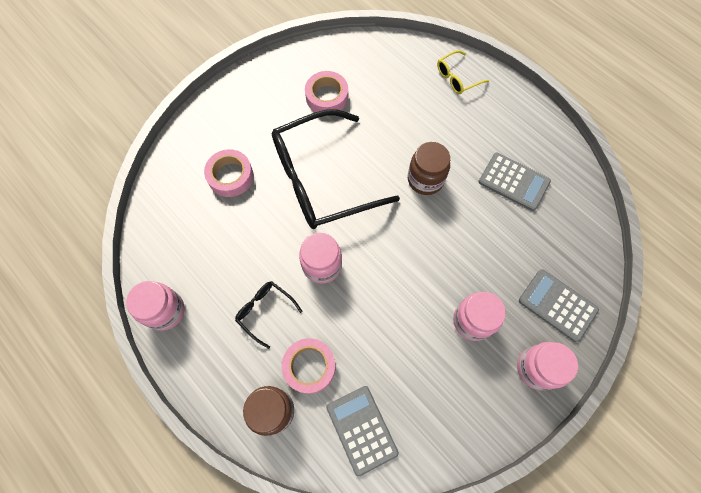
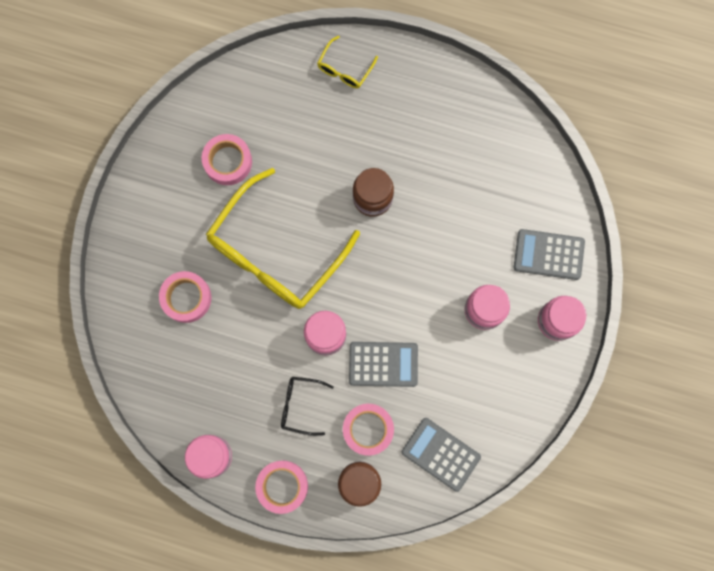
camera: 30 degrees left, 10 degrees up
(205, 372) = (282, 486): none -> pink tape
(321, 179) = (275, 253): black glasses -> yellow glasses
(513, 182) = (455, 155): grey calculator -> grey calculator (383, 364)

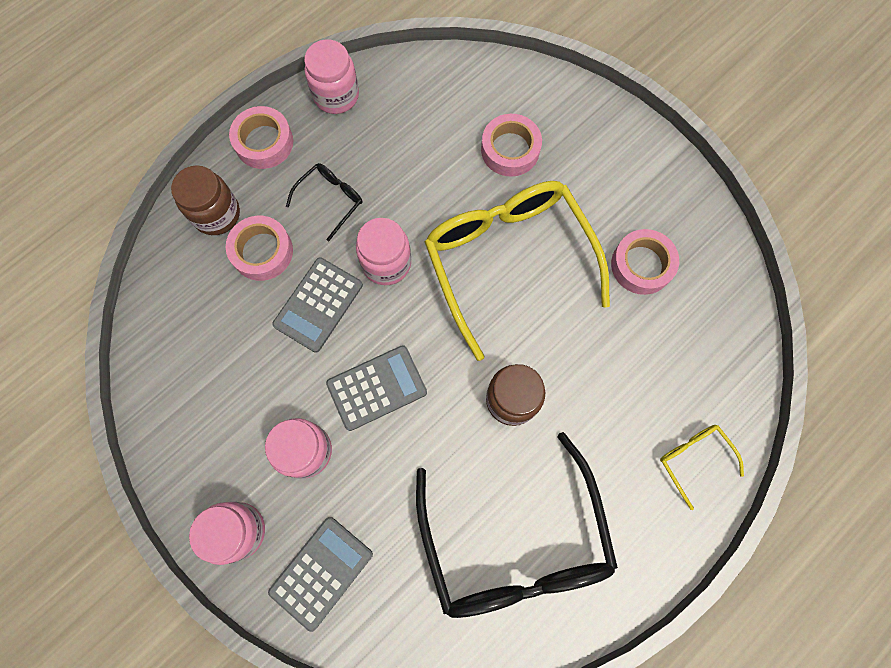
camera: 120 degrees right, 5 degrees down
(441, 454) = (187, 310): grey calculator -> grey calculator (377, 388)
(460, 149) = (514, 543): none -> black glasses

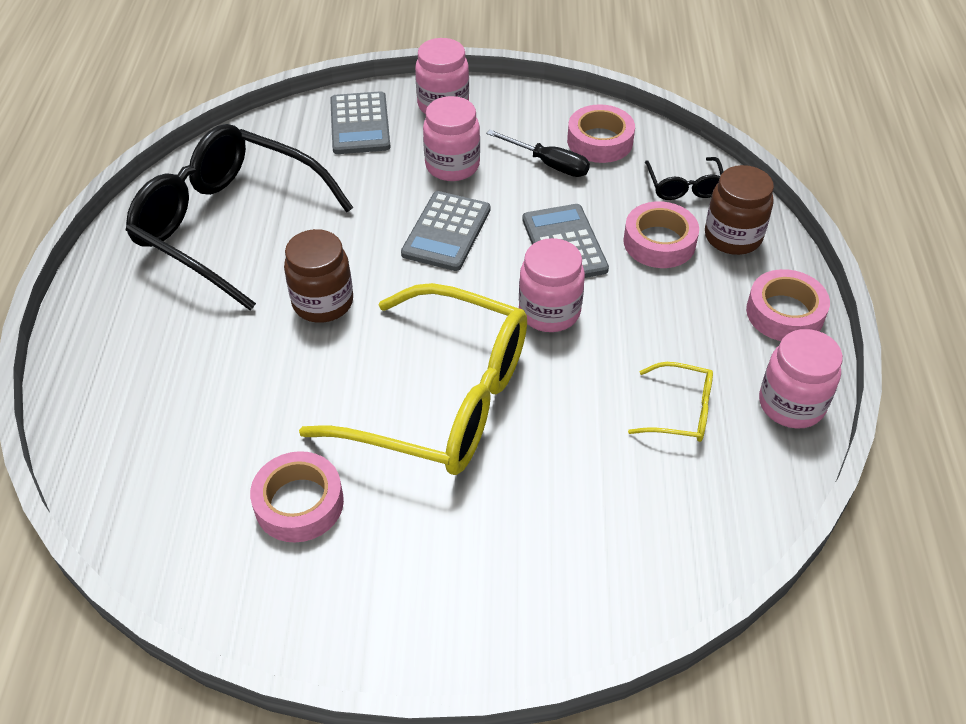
camera: 135 degrees right, 25 degrees down
(242, 385) = (549, 164): none -> black screwdriver
(331, 200) = (662, 318): black glasses -> black glasses (684, 187)
(510, 150) = (560, 502): pink tape -> pink tape (600, 141)
(693, 459) = (108, 379): yellow glasses -> yellow glasses (681, 411)

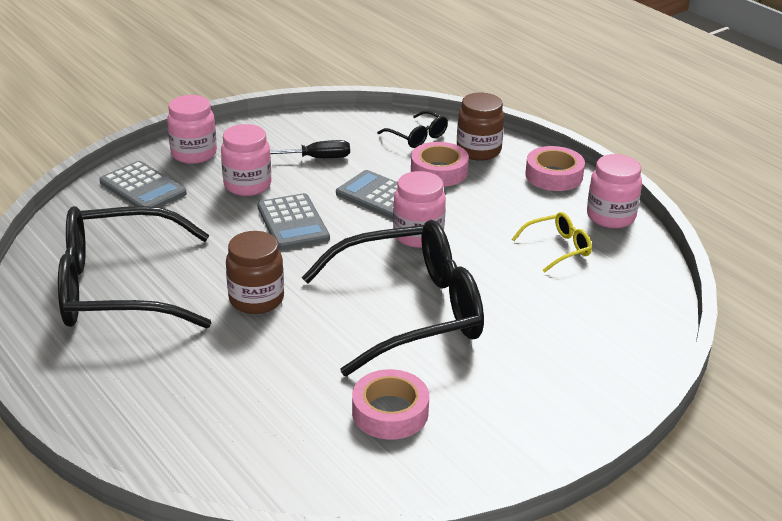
camera: 40 degrees left, 15 degrees down
(443, 400) = (411, 311): yellow glasses -> black glasses
(600, 141) = (333, 133): pink tape -> none

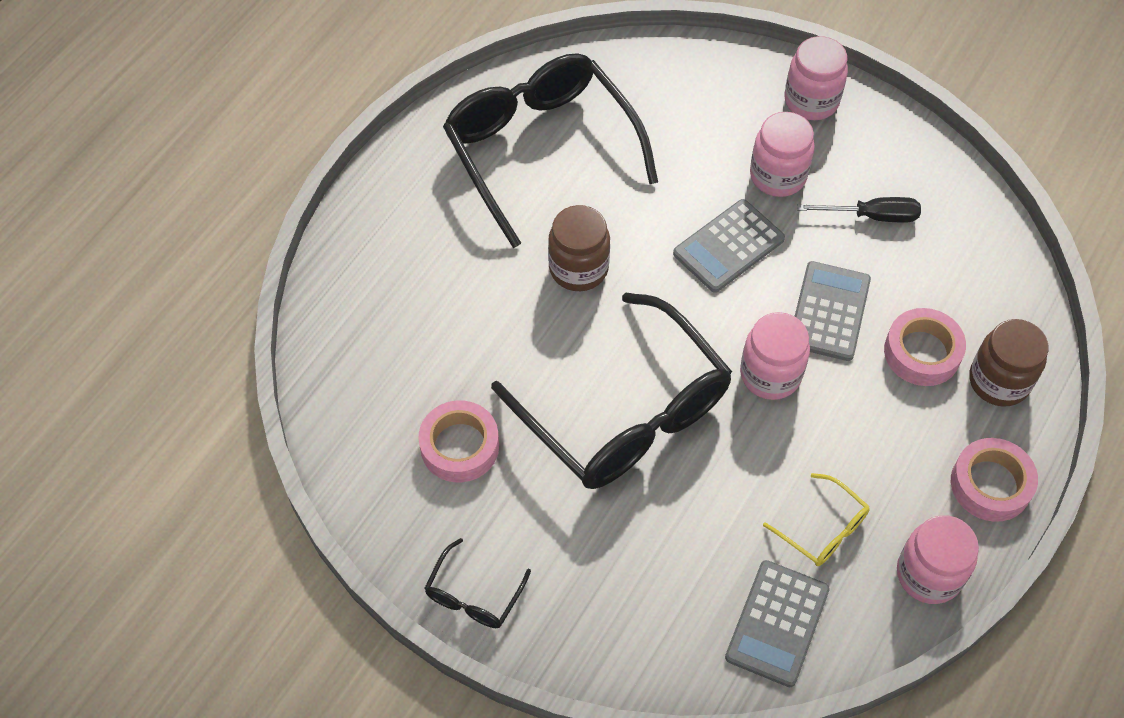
camera: 70 degrees right, 25 degrees up
(143, 188) = (718, 88): grey calculator -> grey calculator (777, 623)
(315, 158) = (872, 216): black screwdriver -> black screwdriver turned 60 degrees counterclockwise
(417, 137) = (990, 303): black glasses -> black glasses (473, 595)

